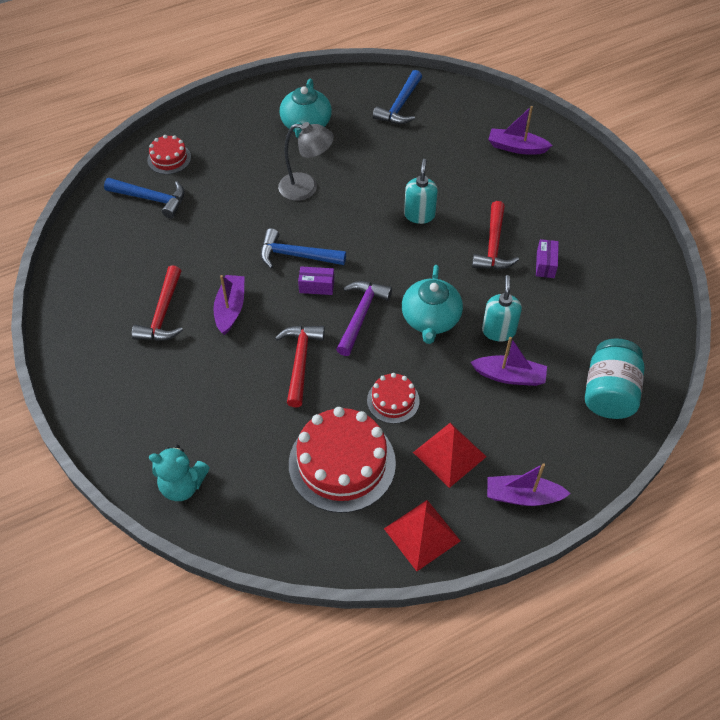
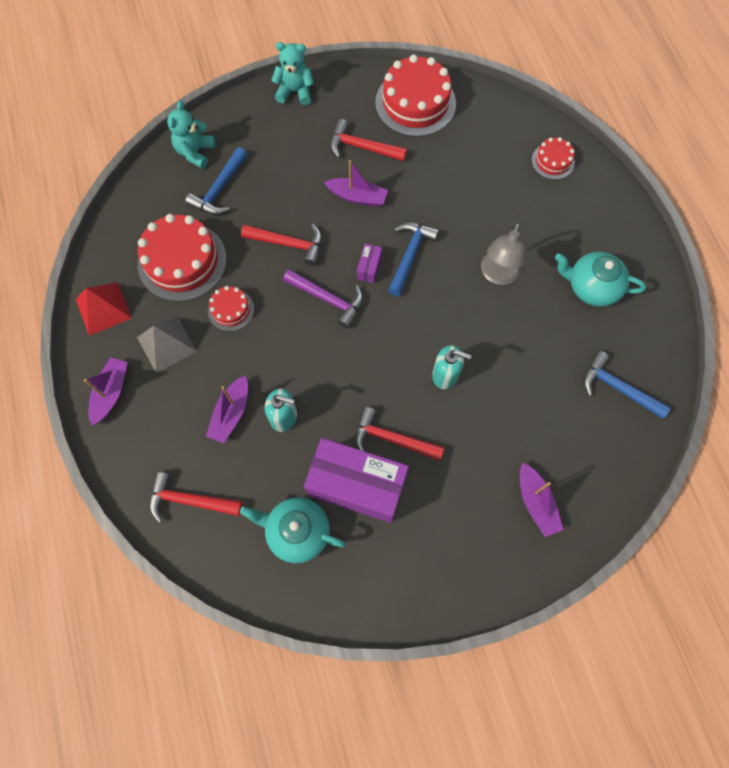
camera: 100 degrees right, 15 degrees up
(82, 393) = (295, 92): none -> turquoise teddy bear
(98, 274) = (415, 103): none -> red cake
(151, 199) = (500, 144): blue hammer -> blue hammer (219, 189)
(430, 319) = (310, 358): turquoise teapot -> turquoise teapot (297, 531)
(449, 454) = (166, 344): red pyramid -> grey pyramid
(516, 147) = (536, 503): purple boat -> purple boat turned 135 degrees clockwise
(545, 264) = (357, 485): purple box -> purple box, size x2.50
(609, 393) = (190, 500): turquoise jar -> red hammer

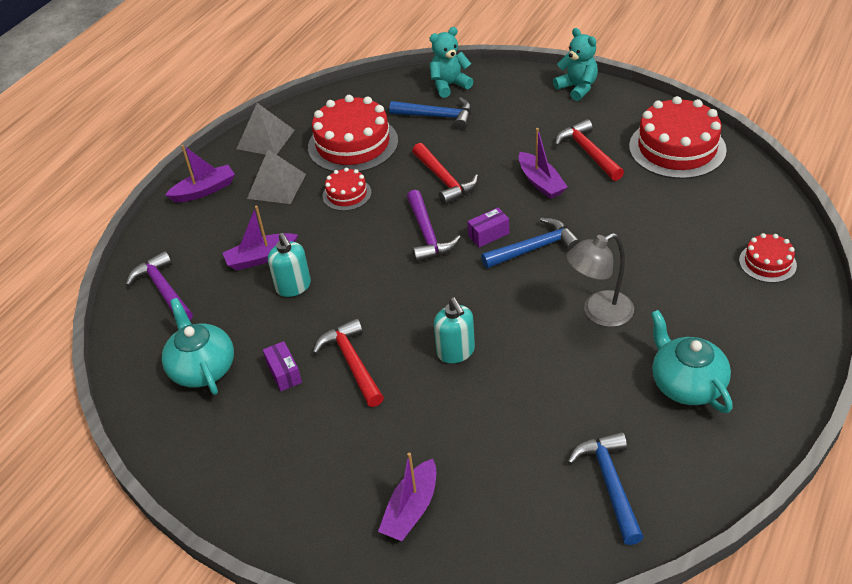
camera: 50 degrees right, 25 degrees down
(103, 308) = (265, 139): red pyramid -> grey pyramid
(190, 500) = (164, 290): red hammer -> purple hammer
(219, 189) = (437, 116): blue hammer -> blue hammer turned 150 degrees counterclockwise
(357, 485) = (284, 373): purple box -> purple box, size x0.40

